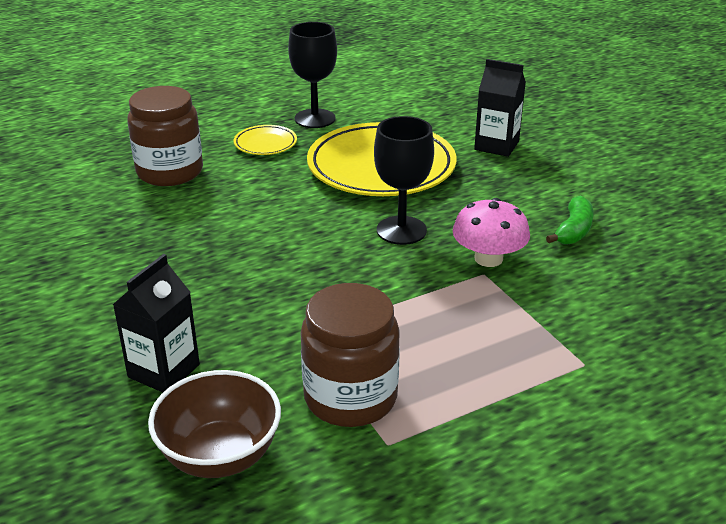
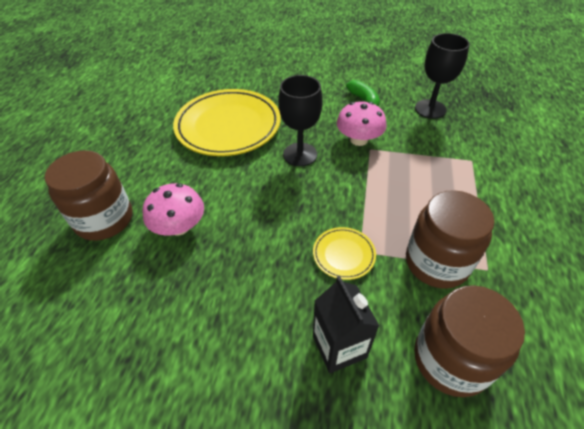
camera: 50 degrees left, 15 degrees up
(206, 212) = (179, 226): none -> pink mushroom
(220, 456) = (450, 359): brown bowl -> brown jar
(265, 143) = (137, 156): yellow plate -> yellow plate (343, 255)
(315, 119) = (140, 121): black goblet -> black goblet (430, 109)
(496, 145) = (261, 78): black carton -> none

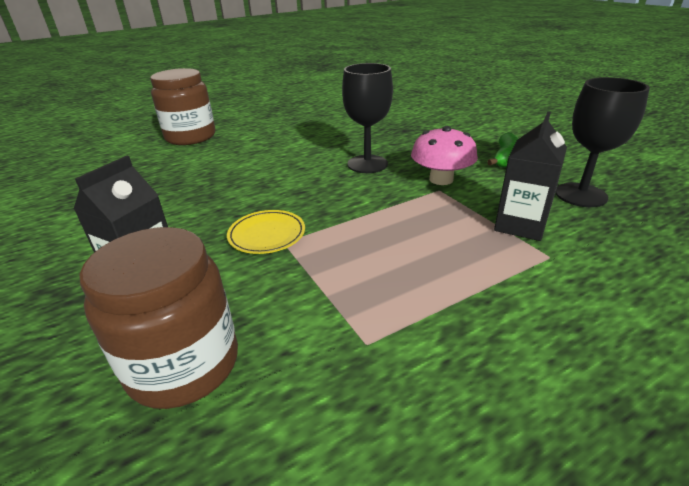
camera: 50 degrees right, 15 degrees down
(179, 226) = (213, 159): pink mushroom -> none
(228, 126) = (349, 128): yellow plate -> none
(436, 262) = (326, 296): brown jar -> none
(437, 148) = (520, 225): none -> black carton

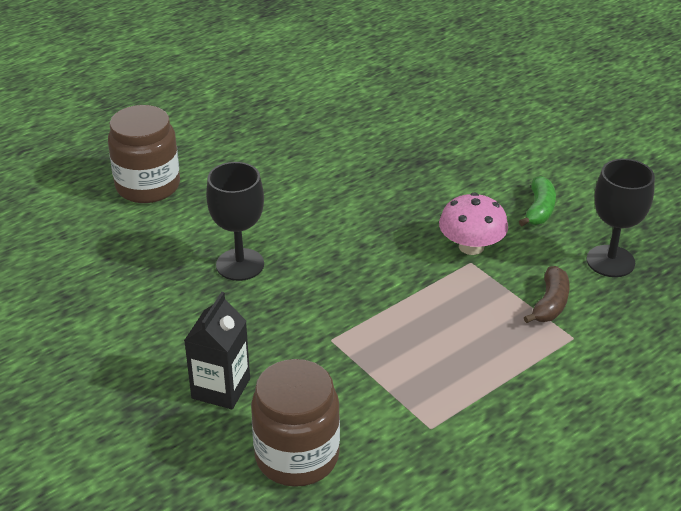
camera: 10 degrees left, 5 degrees up
(267, 235) = (311, 332): yellow plate -> none
(367, 164) = (387, 226): black goblet -> black goblet (240, 264)
(520, 225) = (550, 304): black carton -> brown banana

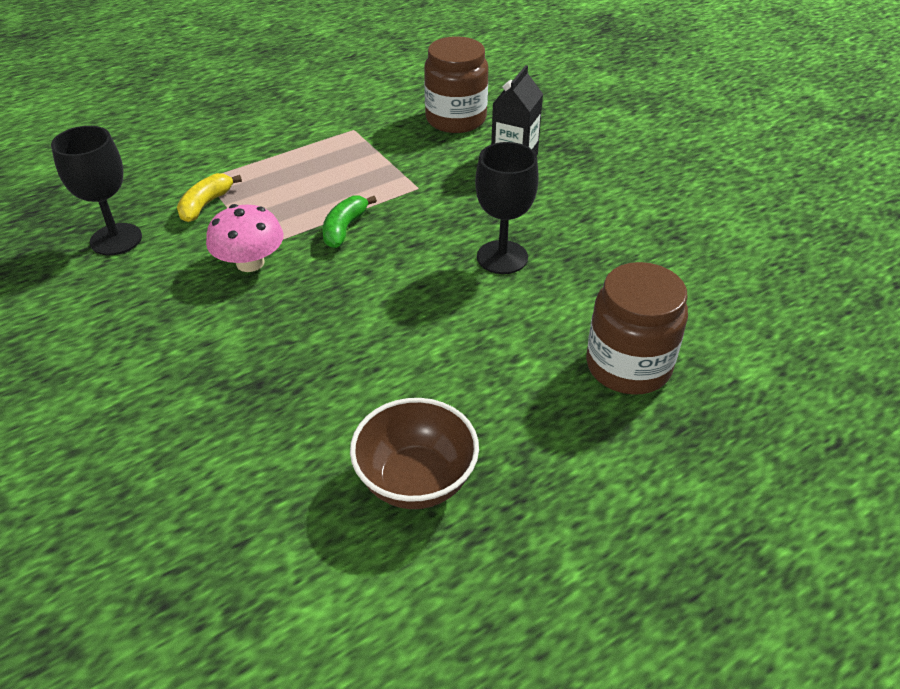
camera: 175 degrees left, 5 degrees up
(298, 120) = (416, 480): none -> brown bowl
(539, 209) = (147, 302): green banana -> green banana (344, 229)
(550, 304) = (205, 205): brown banana -> yellow banana

